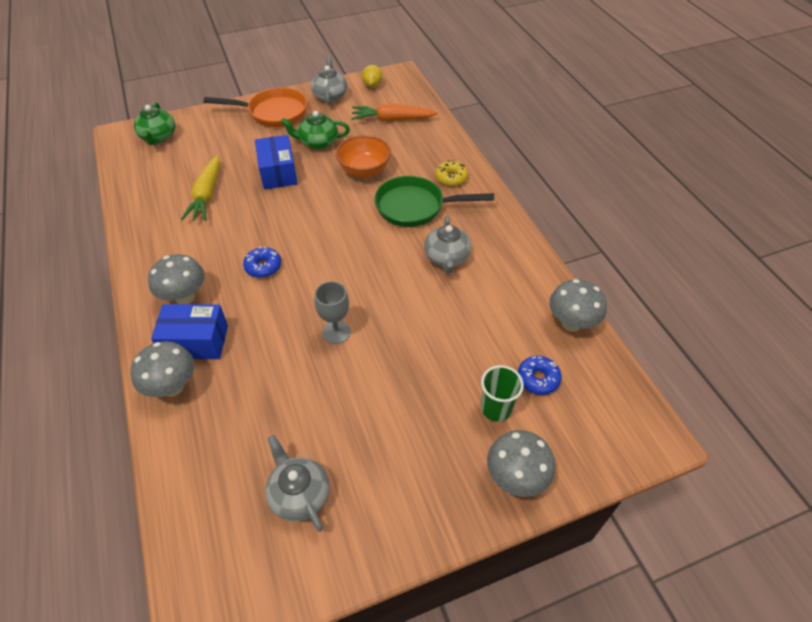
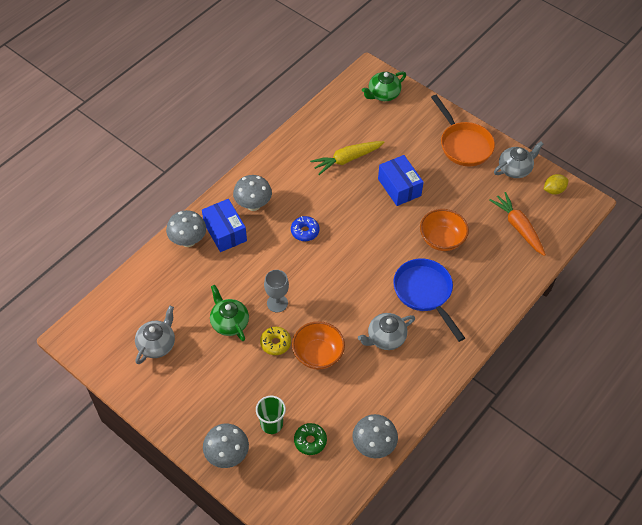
camera: 60 degrees right, 5 degrees up
(278, 172) = (399, 187): blue box -> blue box turned 75 degrees counterclockwise
(318, 142) = (451, 193): green teapot -> green teapot (229, 322)
(415, 207) = (425, 293): green pan -> blue pan
(429, 323) = (318, 354): none -> orange bowl
(451, 178) = (476, 302): yellow donut -> yellow donut (275, 343)
(538, 379) = (310, 441): blue donut -> green donut

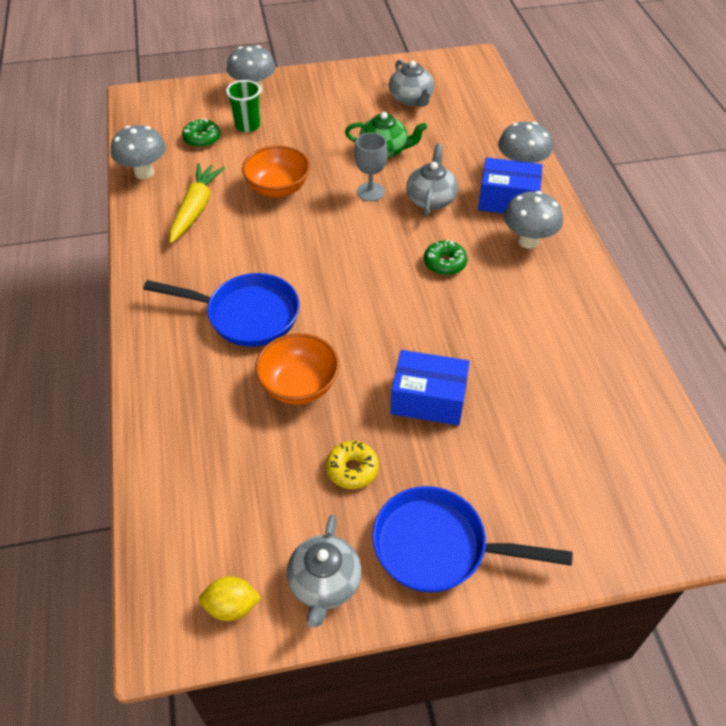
camera: 130 degrees right, 5 degrees down
(275, 343) = (325, 167): yellow donut -> yellow donut (352, 469)
(305, 231) = (444, 263): blue donut -> green donut
(347, 159) = (530, 373): yellow carrot -> yellow carrot (196, 209)
(383, 94) = (641, 510): green teapot -> none
(385, 338) = (234, 246): grey teapot -> grey teapot (431, 199)
(463, 144) = (438, 547): orange pan -> blue pan
(518, 227) = (223, 492): orange carrot -> none
(553, 190) = (232, 606): yellow lemon -> yellow lemon turned 75 degrees clockwise

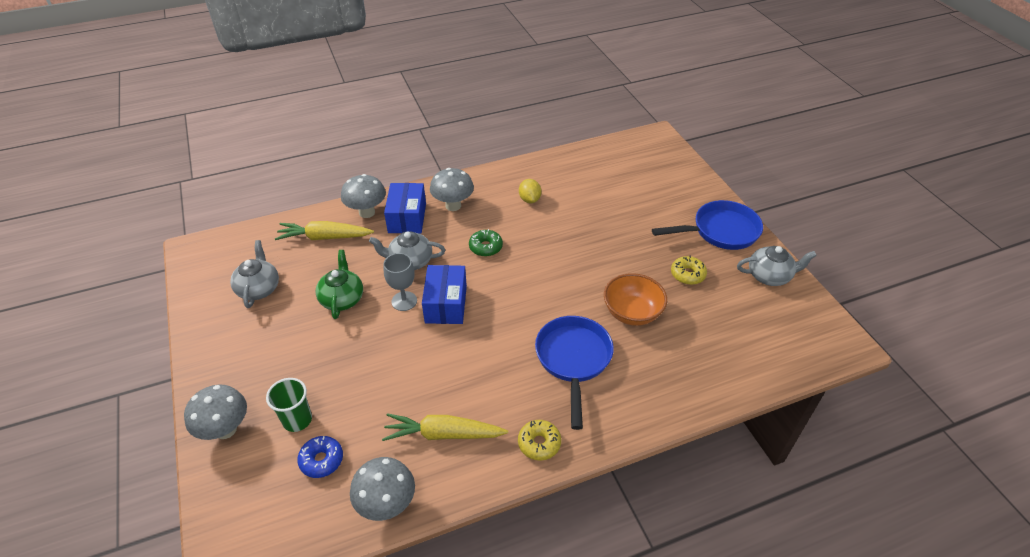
camera: 100 degrees left, 5 degrees down
(156, 272) = (539, 443): none -> yellow donut
(202, 139) = (321, 460): green donut -> blue donut
(232, 606) = (808, 315): yellow lemon -> yellow lemon (529, 199)
(278, 188) = (405, 370): orange bowl -> none
(411, 99) = (259, 288): grey teapot -> grey teapot turned 60 degrees counterclockwise
(428, 399) = (618, 244): blue box -> blue box (446, 304)
(438, 547) = (720, 231): blue pan -> blue pan turned 105 degrees counterclockwise
(480, 138) = (324, 237): none -> yellow carrot

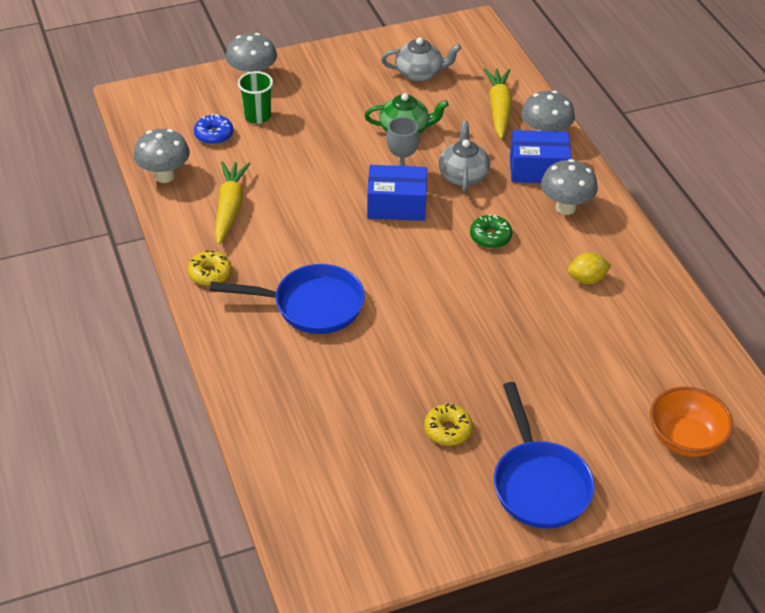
camera: 90 degrees right, 0 degrees up
(632, 313) = (380, 364): orange bowl -> orange bowl (685, 439)
(769, 276) = (447, 525): grey teapot -> none

